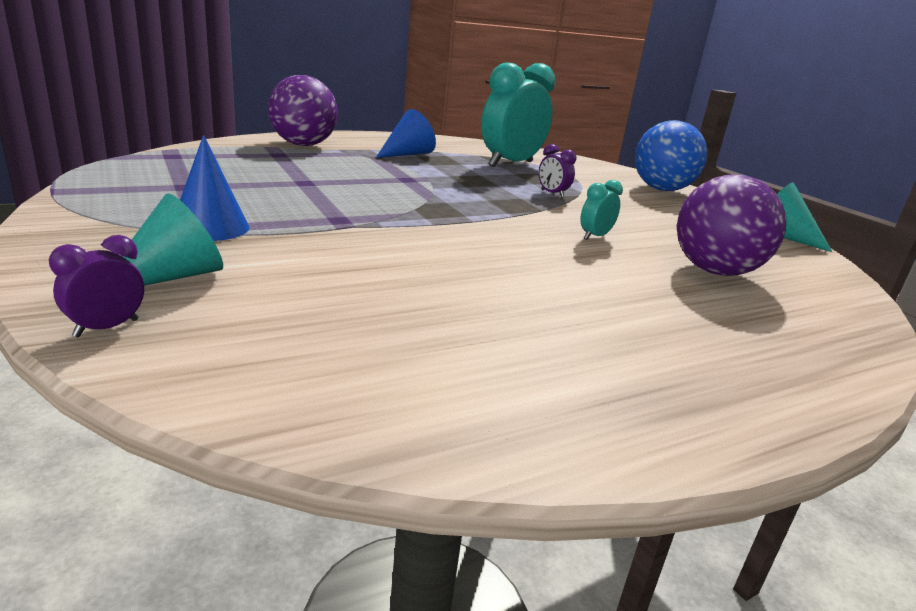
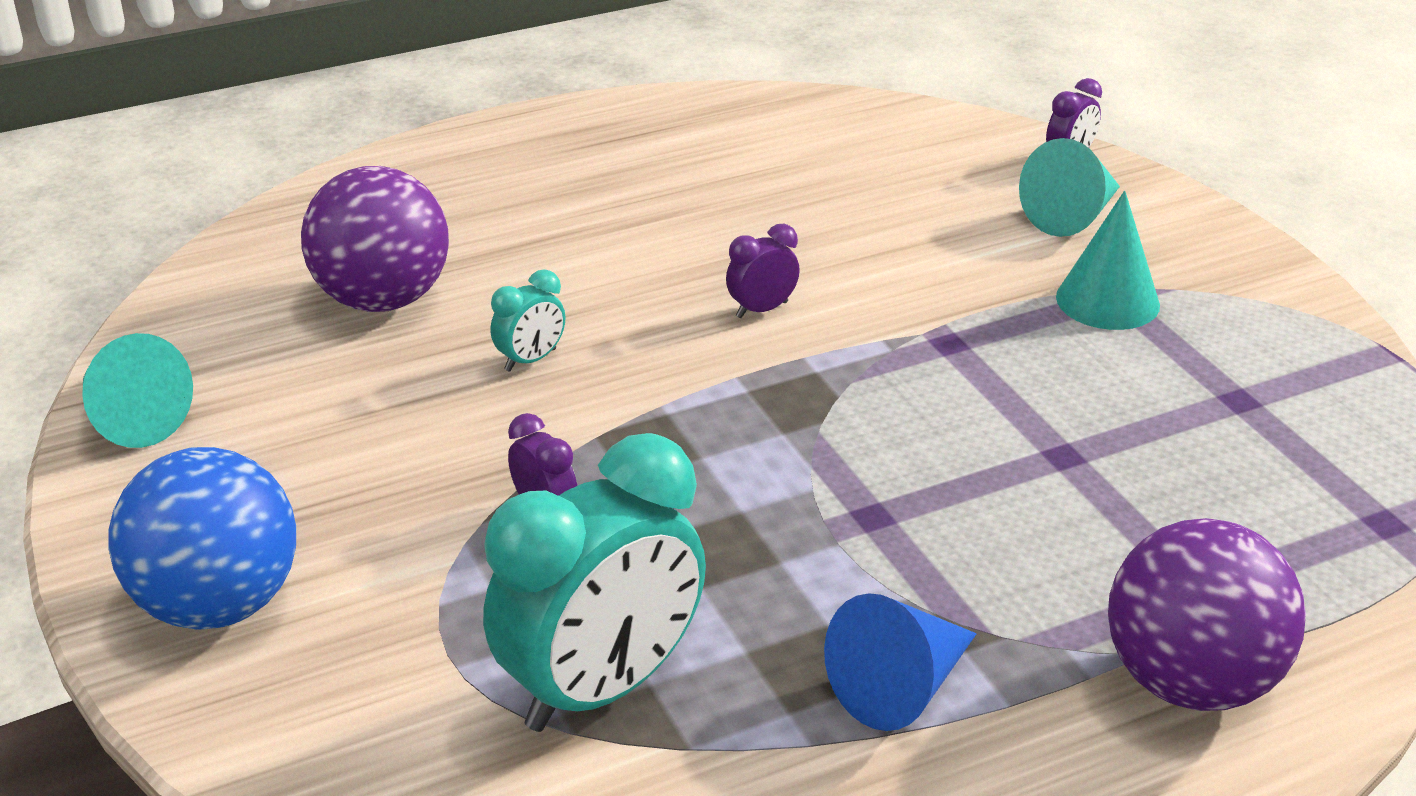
camera: 175 degrees left, 10 degrees up
(210, 227) = (1107, 301): blue cone -> turquoise cone
(458, 244) = (762, 310): none -> purple clock

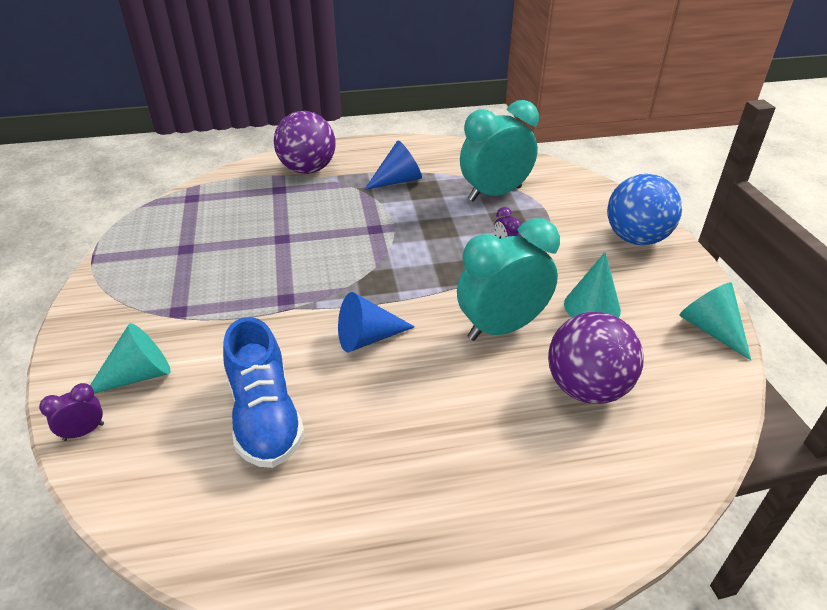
camera: 165 degrees left, 5 degrees up
(530, 360) = (502, 328): turquoise clock -> turquoise clock, size x2.34
(762, 310) = (367, 338): purple clock -> blue cone
(848, 203) = (265, 417): none -> blue shoe
(1107, 301) = (185, 310): turquoise cone -> turquoise cone (592, 307)

